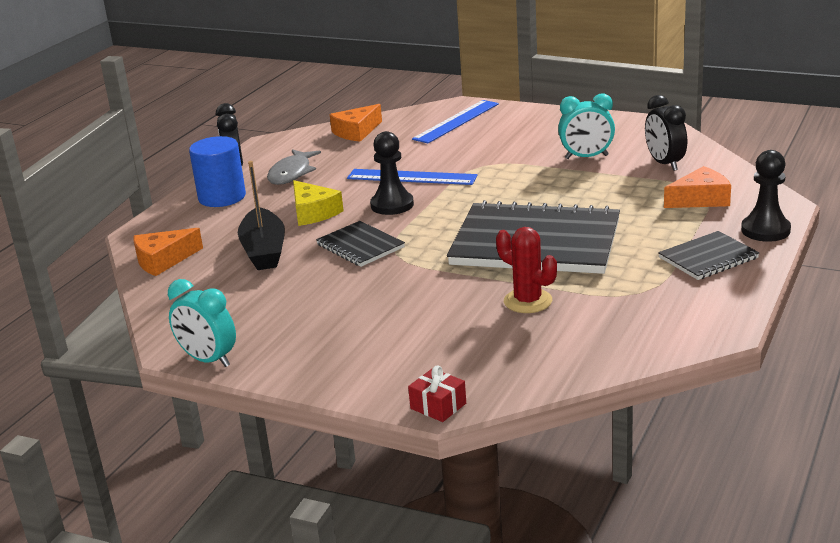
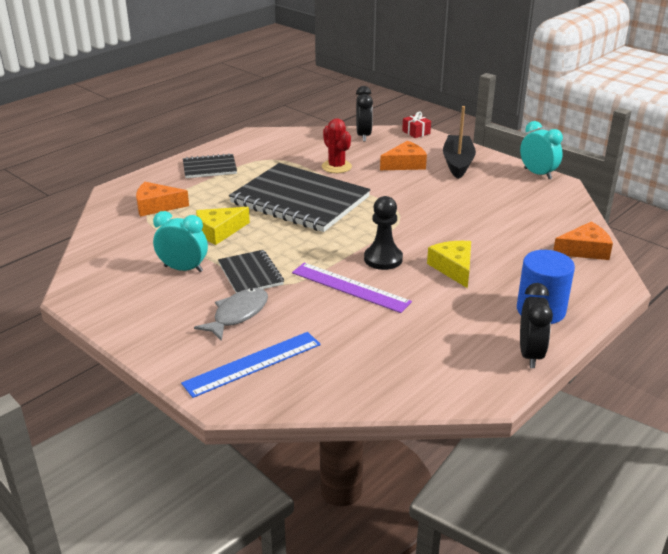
camera: 165 degrees left, 5 degrees up
(264, 250) = (500, 240): black boat -> black boat (458, 163)
(291, 173) = (466, 326): grey fish -> grey fish (238, 314)
(356, 132) = (375, 381): orange cheese -> orange cheese (405, 164)
(360, 246) = (424, 226): black notebook -> black notebook (250, 274)
(411, 177) = (350, 287): blue ruler -> purple ruler
(592, 192) = (219, 231): none -> yellow cheese
(664, 163) = (134, 244): black clock -> black clock (363, 135)
(765, 230) = (153, 176): black pawn -> none

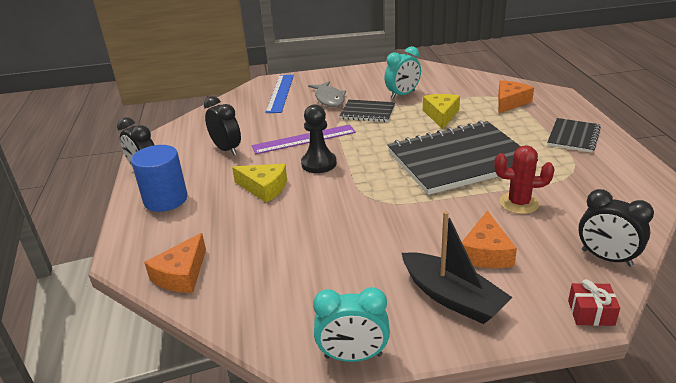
camera: 130 degrees right, 0 degrees up
(426, 326) = (227, 149): none -> black clock

